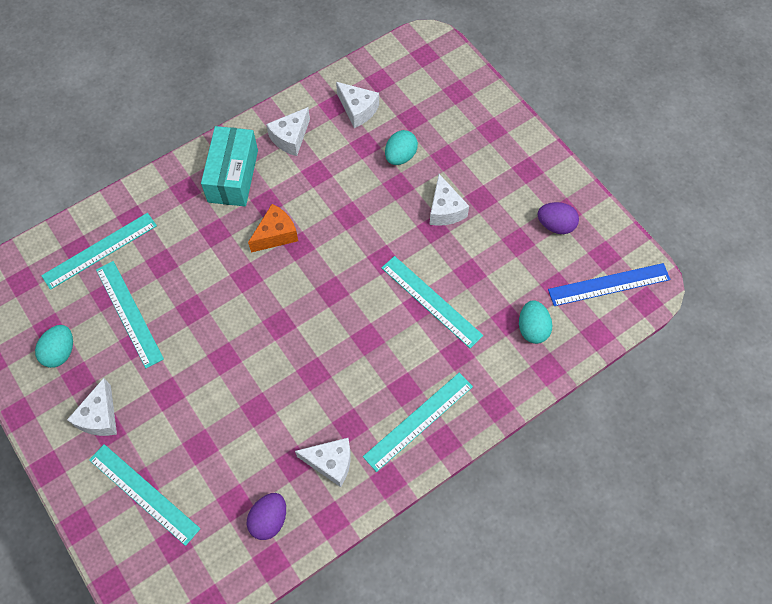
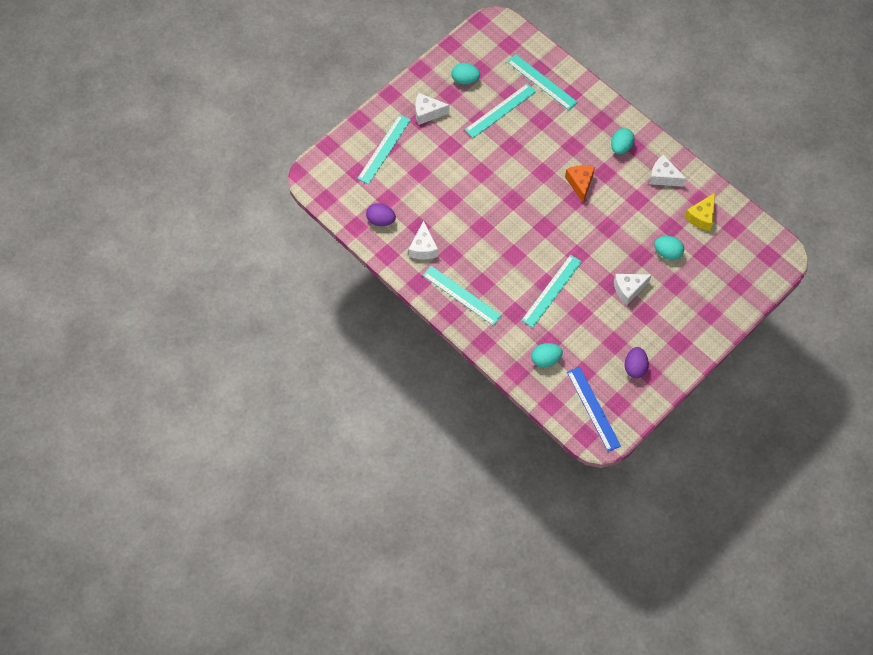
camera: 80 degrees right, 0 degrees up
(233, 176) = (621, 147): turquoise box -> turquoise egg
(276, 235) = (580, 184): orange cheese -> orange cheese turned 135 degrees counterclockwise
(357, 110) = (701, 217): white cheese -> yellow cheese

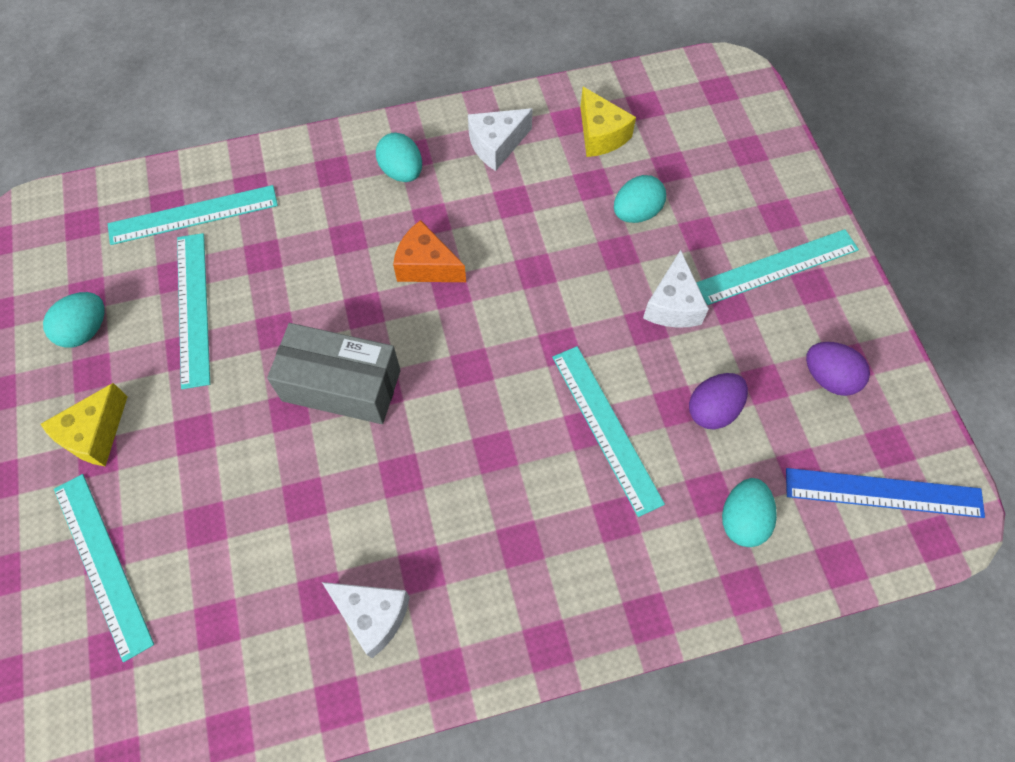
camera: 60 degrees left, 0 degrees up
(381, 220) = (252, 668): purple egg -> purple egg (713, 410)
(427, 113) = (95, 434): white cheese -> yellow cheese
(461, 295) = (522, 600): turquoise ruler -> turquoise ruler (777, 267)
(504, 184) = (341, 385): none -> grey box

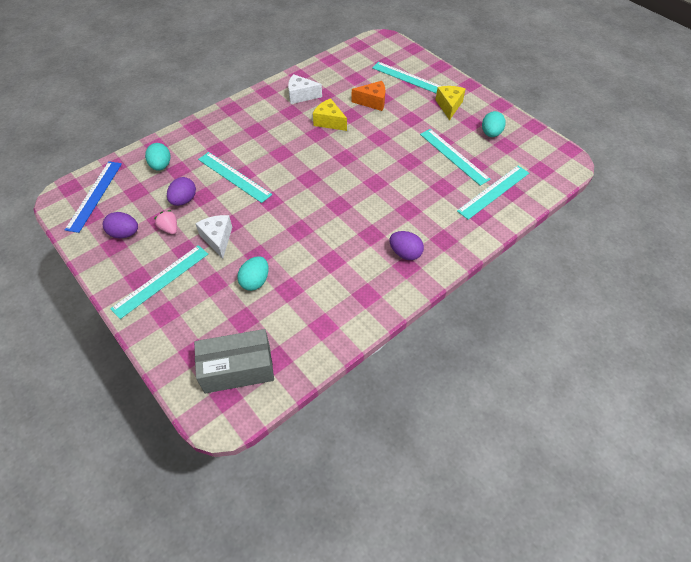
camera: 155 degrees right, 10 degrees down
(341, 385) = (363, 152): grey box -> grey box (238, 369)
(402, 172) = (405, 253): turquoise egg -> purple egg
(426, 266) = (358, 211): orange cheese -> orange cheese (372, 102)
(496, 145) = (360, 290): white cheese -> none
(600, 135) = (298, 324): yellow cheese -> yellow cheese (329, 122)
(749, 357) = (169, 228): none -> pink strawberry
(883, 493) = (94, 195): blue ruler -> blue ruler turned 60 degrees counterclockwise

